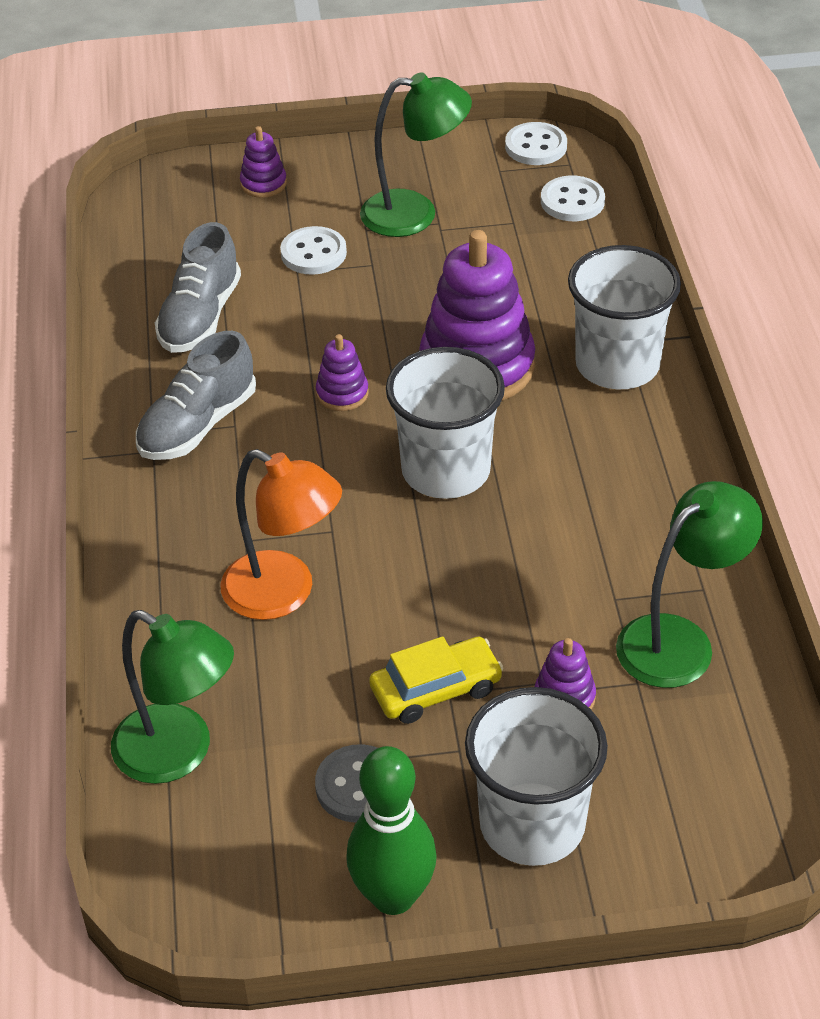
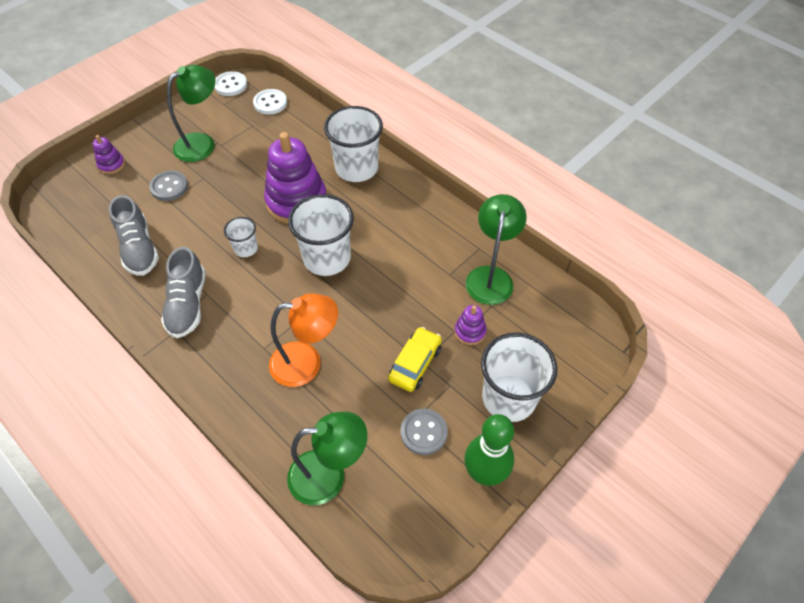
camera: 40 degrees left, 10 degrees up
(313, 253) = (169, 187): white button -> grey button
(342, 393) = (246, 248): purple stacking toy -> white cup

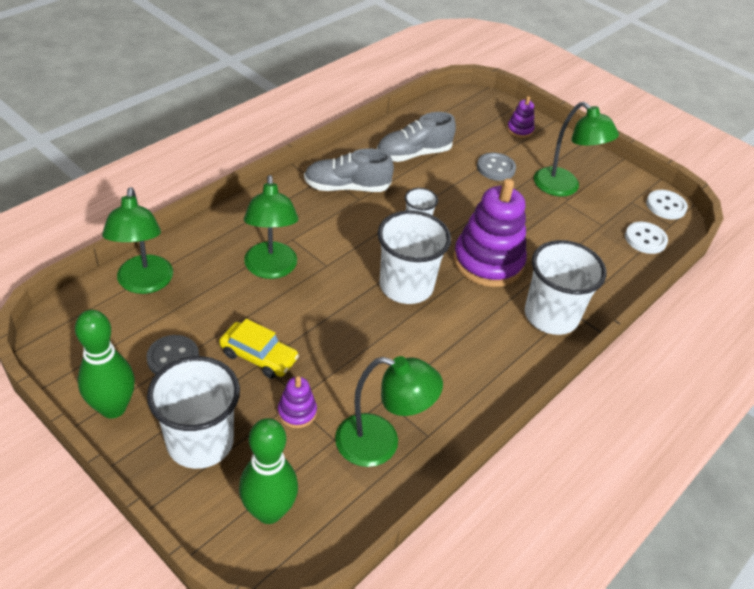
camera: 85 degrees right, 10 degrees down
(307, 363) = (271, 269): orange lamp -> green lamp
(560, 344) = (269, 511): none -> green bowling pin

